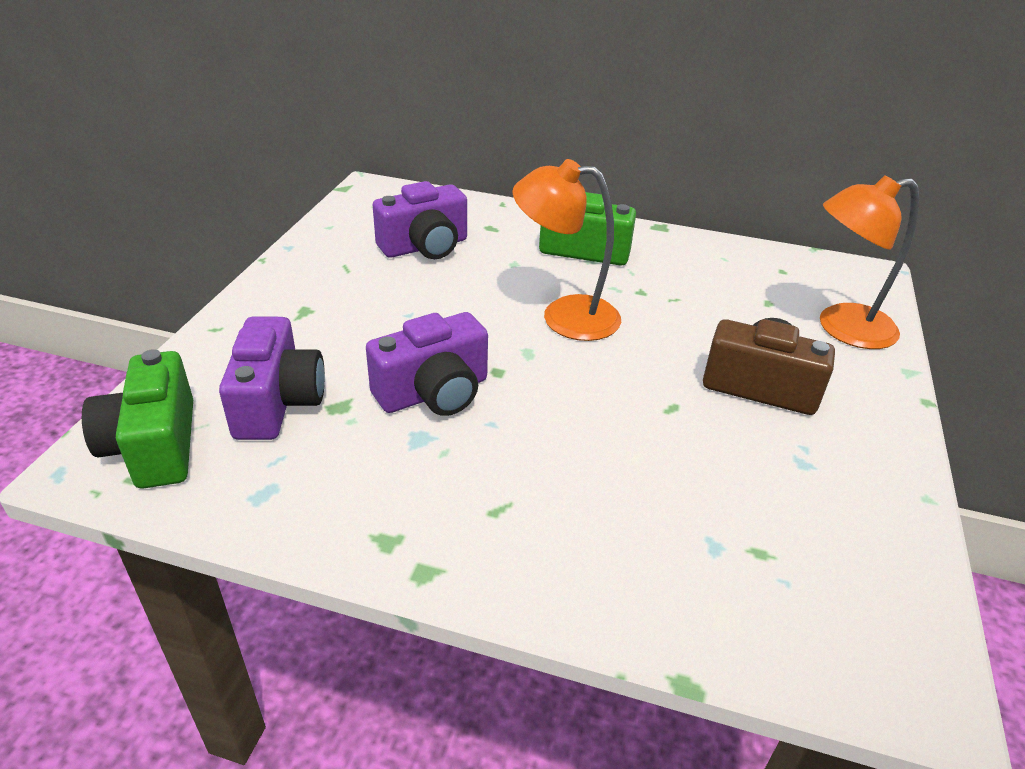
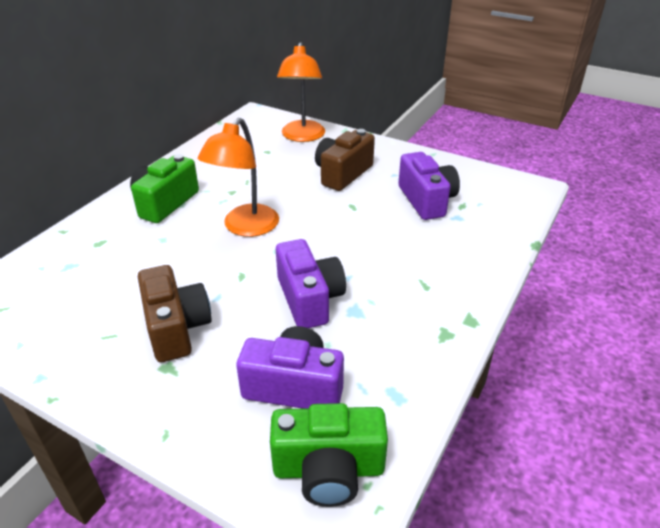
camera: 75 degrees left, 0 degrees up
(363, 304) = (176, 328): none -> brown camera
(425, 247) = (105, 283): purple camera -> purple camera (426, 200)

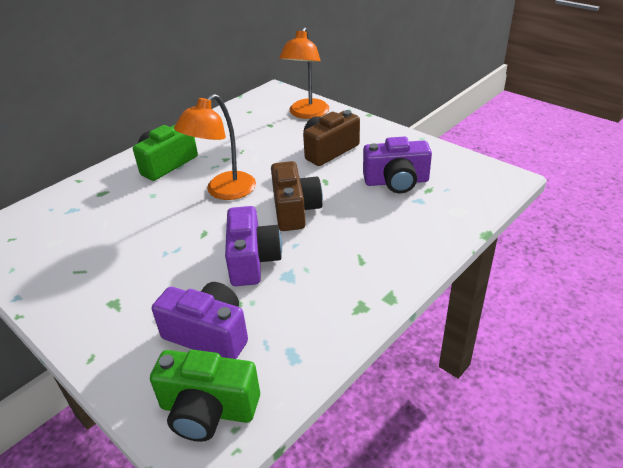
camera: 15 degrees right, 0 degrees up
(176, 328) = (134, 271): brown camera -> brown camera (295, 210)
(426, 200) = (396, 182): purple camera -> purple camera turned 90 degrees clockwise

